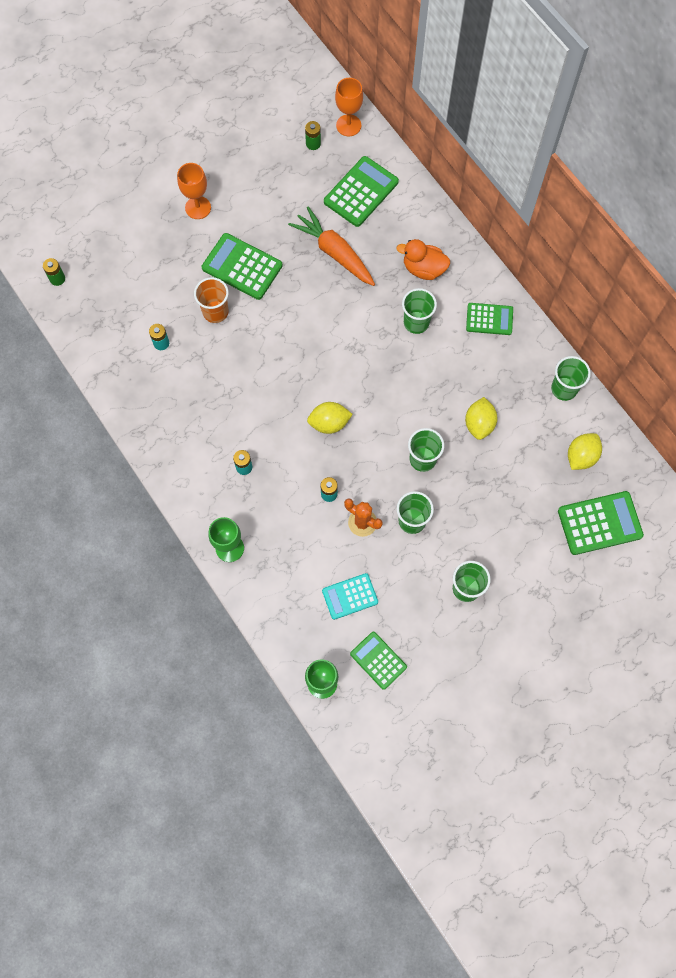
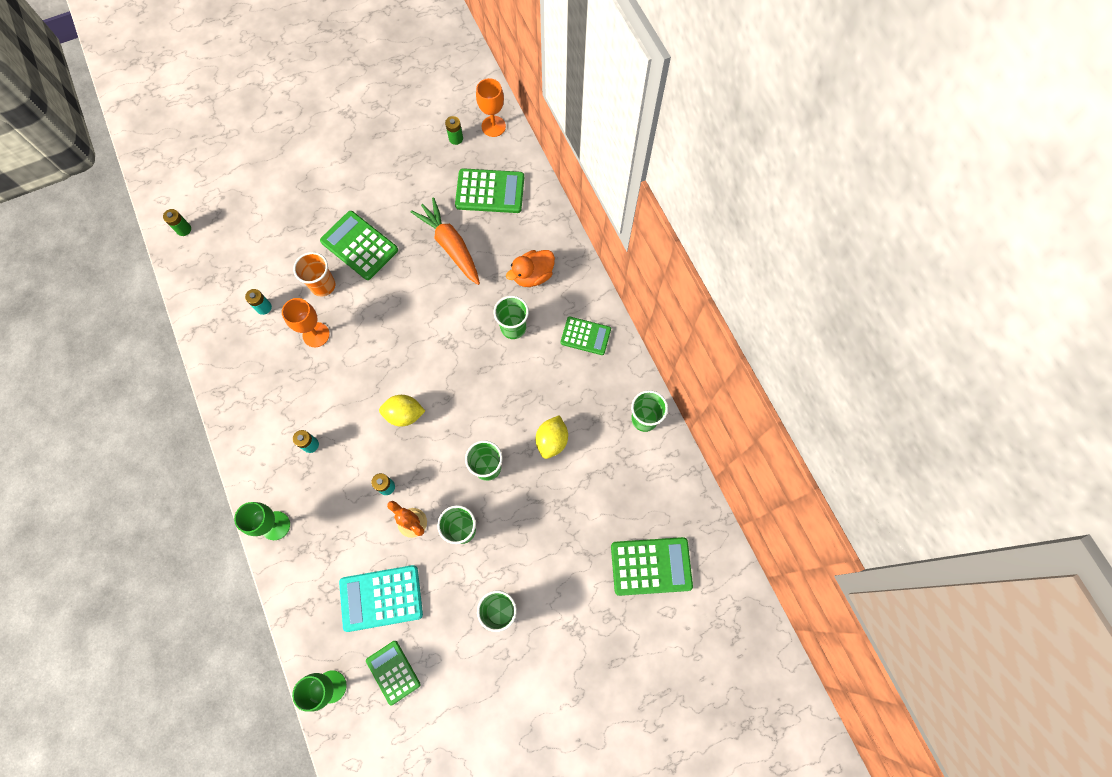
camera: 10 degrees right, 0 degrees up
(198, 207) = (332, 182): orange goblet -> orange goblet (316, 334)
(350, 596) = (381, 598): turquoise calculator -> turquoise calculator, size x1.55
(361, 192) = (490, 191): green calculator -> green calculator turned 45 degrees clockwise
(423, 269) = (532, 275): orange duck -> orange duck turned 60 degrees counterclockwise
(581, 456) = (647, 492): yellow lemon -> none

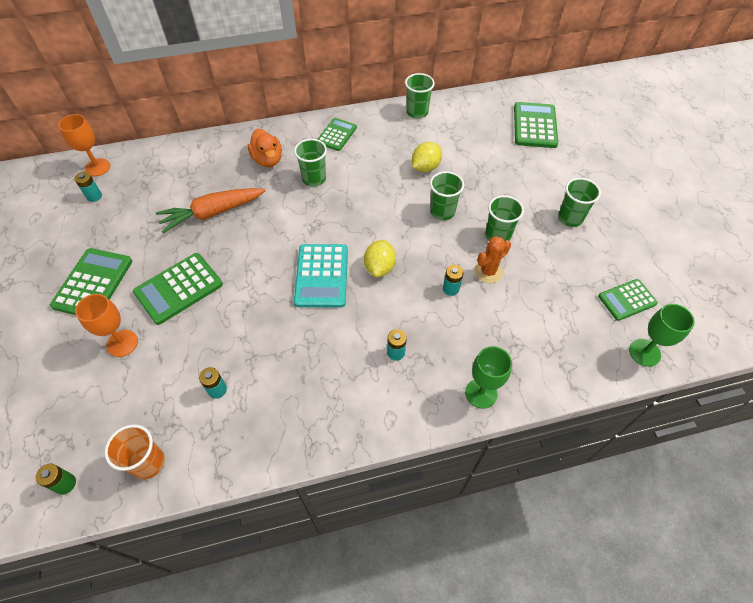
camera: 80 degrees left, 15 degrees down
(316, 334) = (269, 338): orange goblet -> orange goblet (122, 343)
(323, 285) = (212, 326): orange cup -> orange cup (148, 462)
(381, 598) = (559, 303): turquoise calculator -> turquoise calculator (322, 276)
(456, 138) = (94, 196): green battery -> turquoise battery
(490, 191) = (167, 178): green calculator -> green calculator (93, 283)
(552, 441) = (425, 167): yellow lemon -> yellow lemon turned 75 degrees counterclockwise

